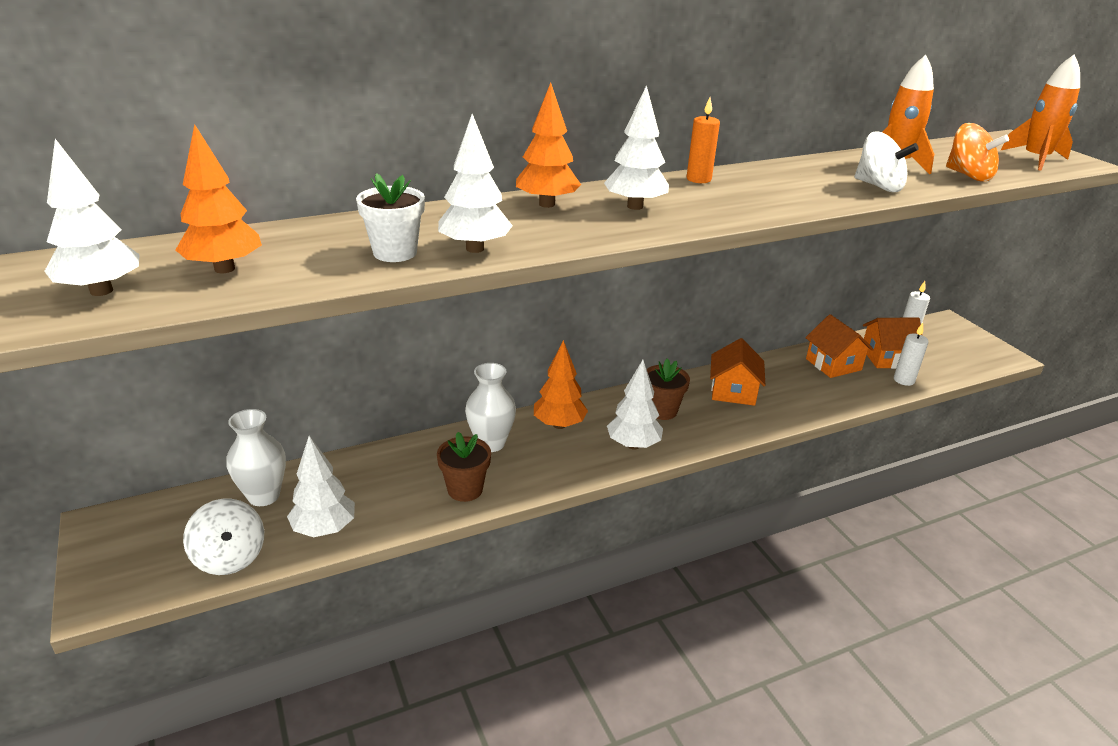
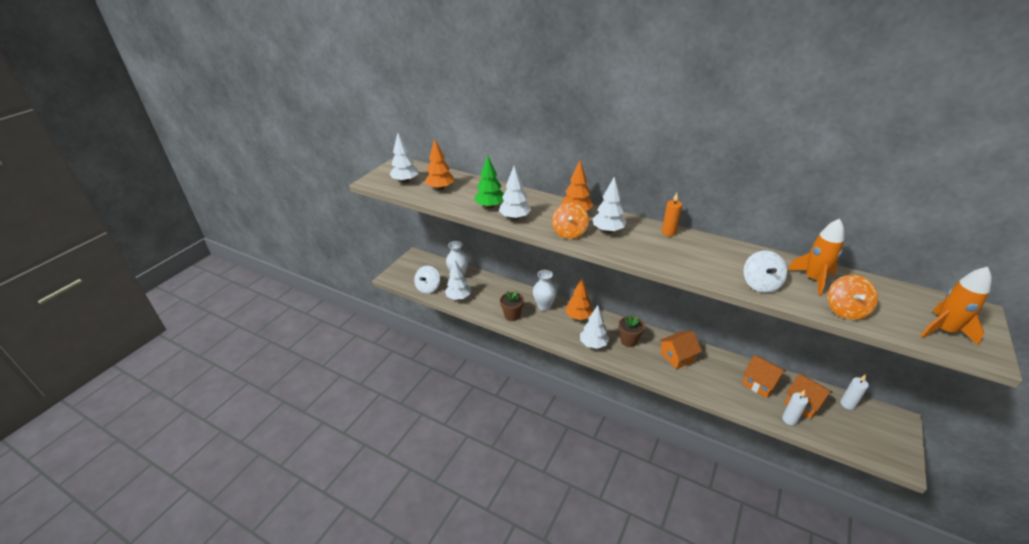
camera: 55 degrees right, 5 degrees up
(395, 252) = (490, 206): white flower pot -> green tree
(595, 230) = (569, 232): none -> orange spinning top
(833, 364) = (760, 383): orange house -> orange house turned 75 degrees counterclockwise

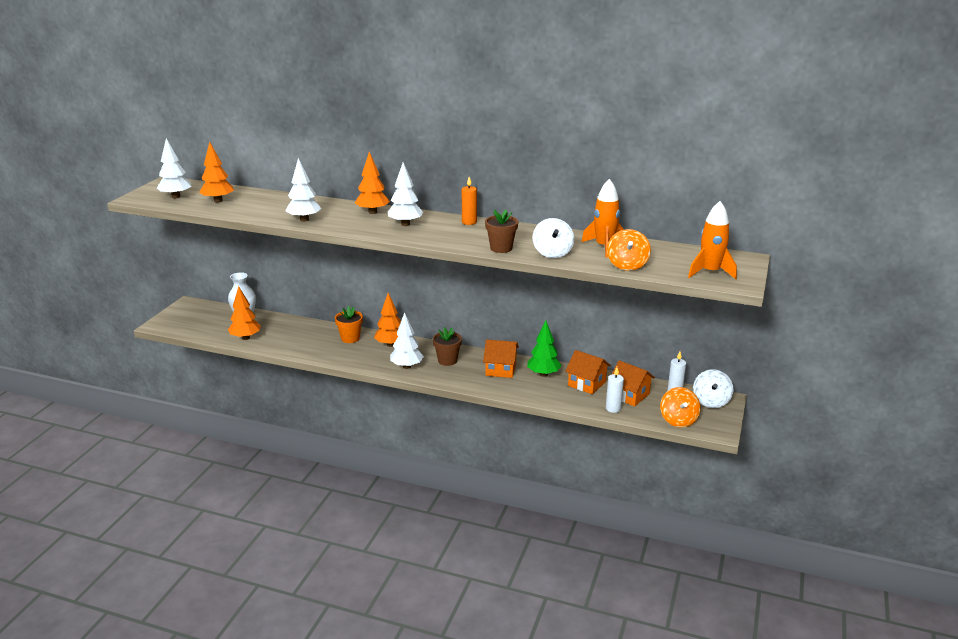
camera: 10 degrees left, 10 degrees down
(428, 288) = (207, 332): white spinning top -> white spinning top (711, 401)
(459, 297) = (245, 338): white tree -> orange tree
(490, 206) = (276, 212): green tree -> green tree (543, 374)
(512, 315) = (311, 349): brown flower pot -> brown flower pot (501, 248)
(544, 306) = (350, 338): white vase -> orange flower pot
(569, 232) = (364, 227): orange spinning top -> orange spinning top (678, 420)
(677, 356) = (500, 369): orange house -> orange house turned 45 degrees clockwise

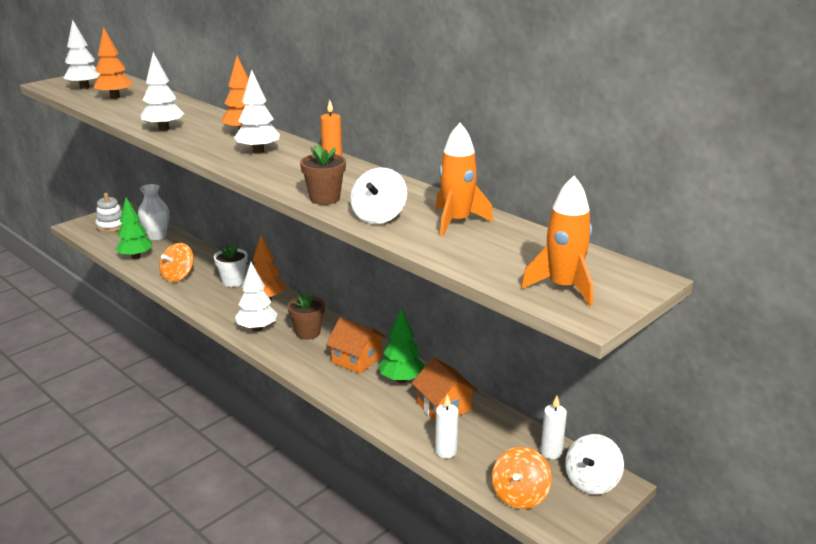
camera: 25 degrees right, 0 degrees up
(192, 318) = (111, 226): none -> white stacking toy
(245, 338) = (136, 257): orange tree -> green tree
(350, 338) = (233, 281): orange flower pot -> white flower pot
(627, 265) = (455, 252): orange spinning top -> orange spinning top (178, 276)
(630, 395) = (485, 439): orange house -> none

